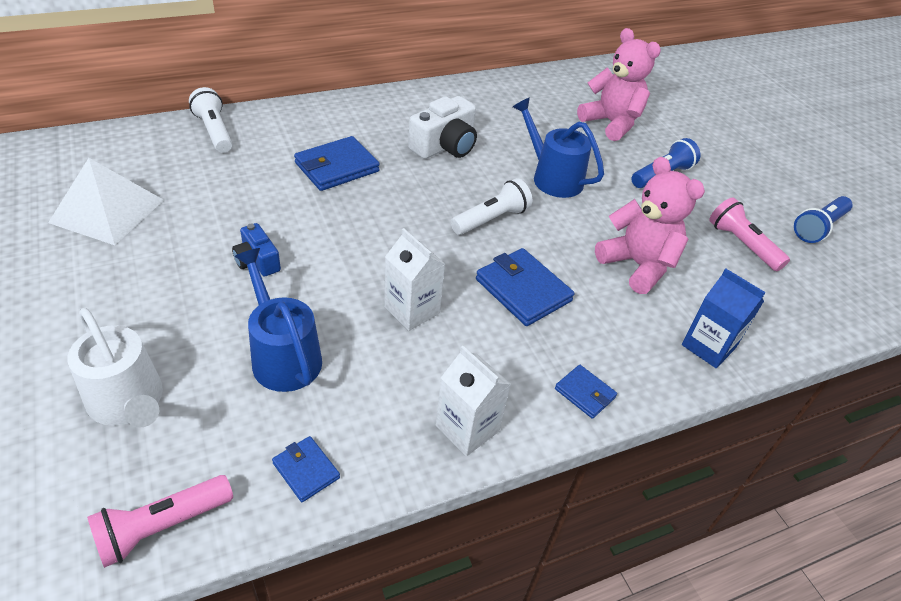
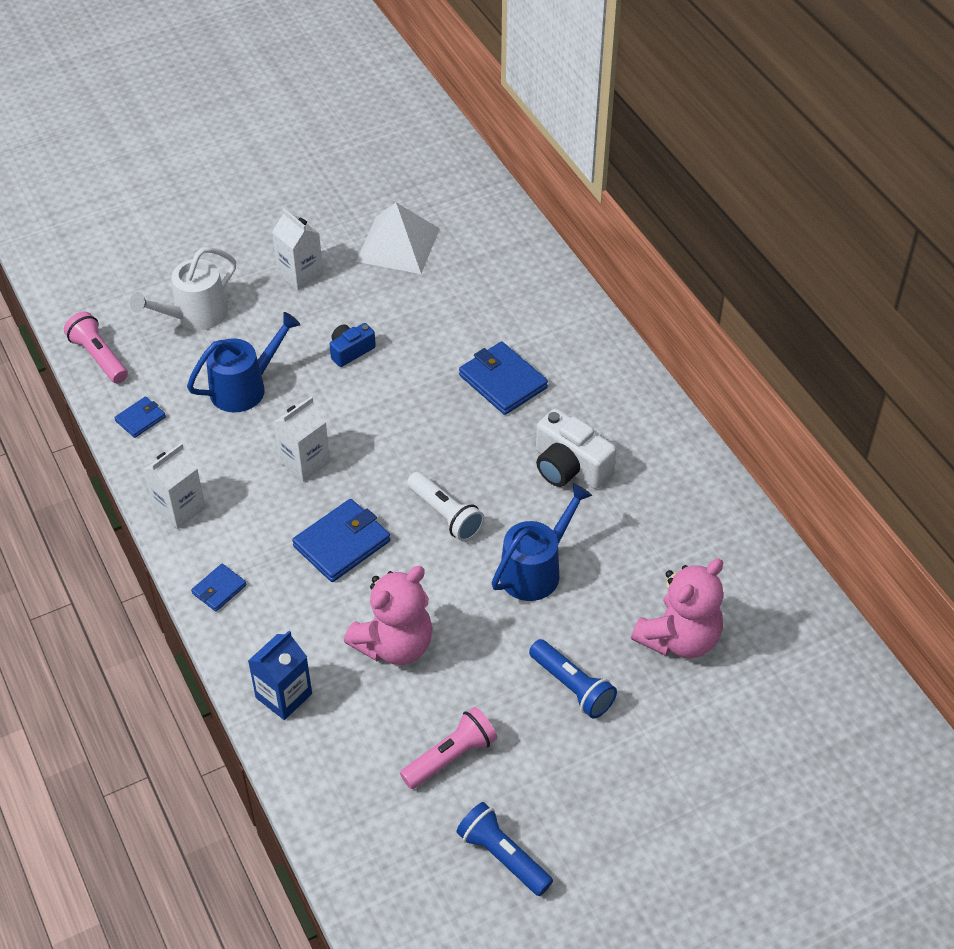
camera: 90 degrees right, 5 degrees up
(109, 292) = (300, 274): none -> white carton
(215, 131) = (538, 280): white flashlight -> none

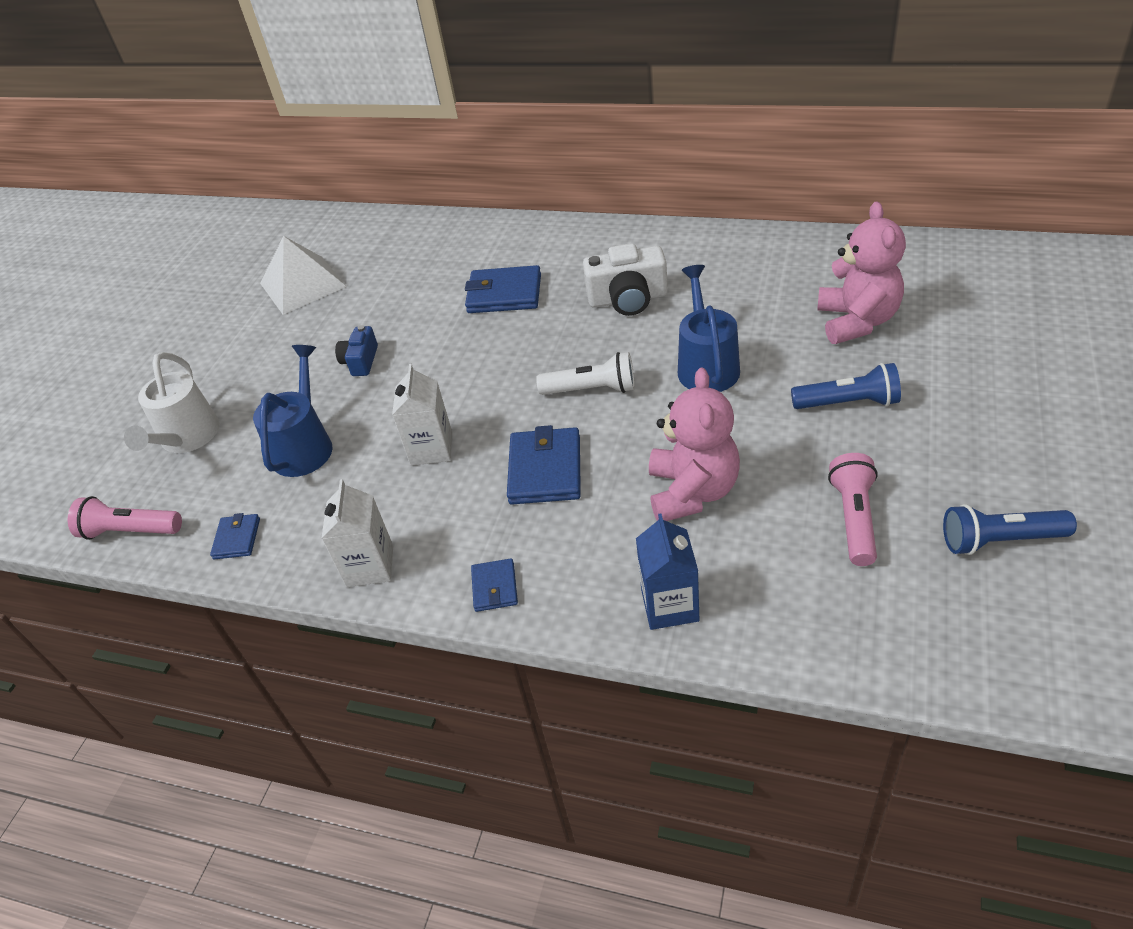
camera: 40 degrees left, 5 degrees down
(300, 274) = (247, 351): white carton -> none

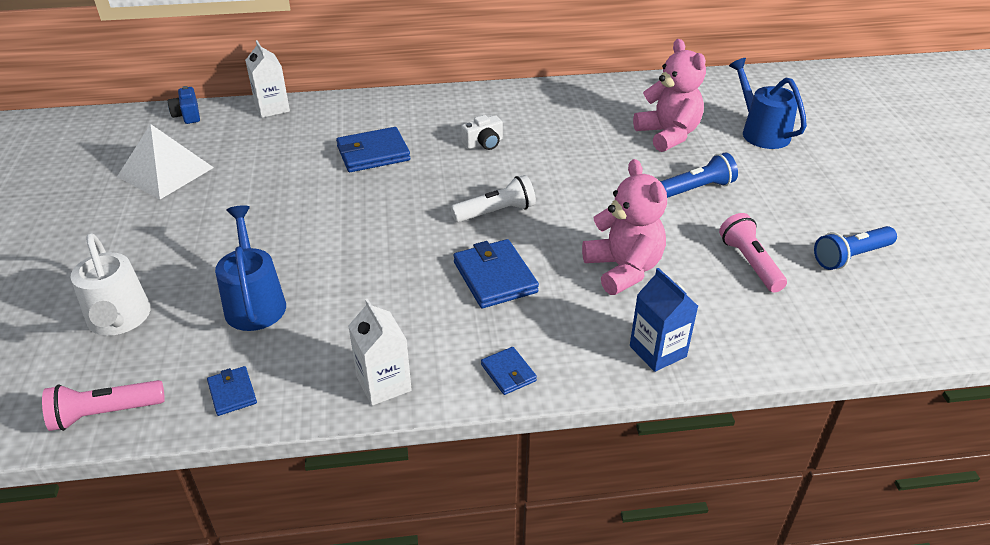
camera: 30 degrees left, 5 degrees down
(360, 361) = (268, 225): blue camera -> blue camera (187, 115)
(431, 449) = (382, 281): white carton -> white carton (272, 108)
(628, 299) = (484, 143): white camera -> white camera, size x0.60
(706, 366) = (577, 180): blue watering can -> blue watering can (761, 132)

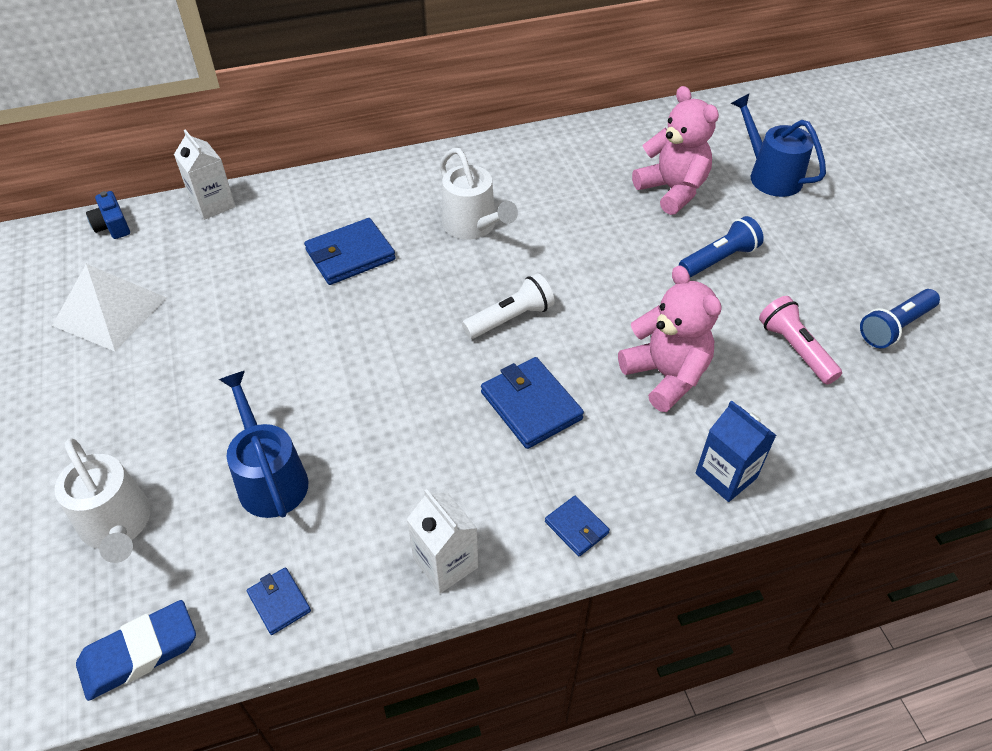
camera: 10 degrees left, 10 degrees up
(105, 413) = (139, 653): pink flashlight -> blue eraser
(484, 143) = (473, 226): white camera -> white watering can

